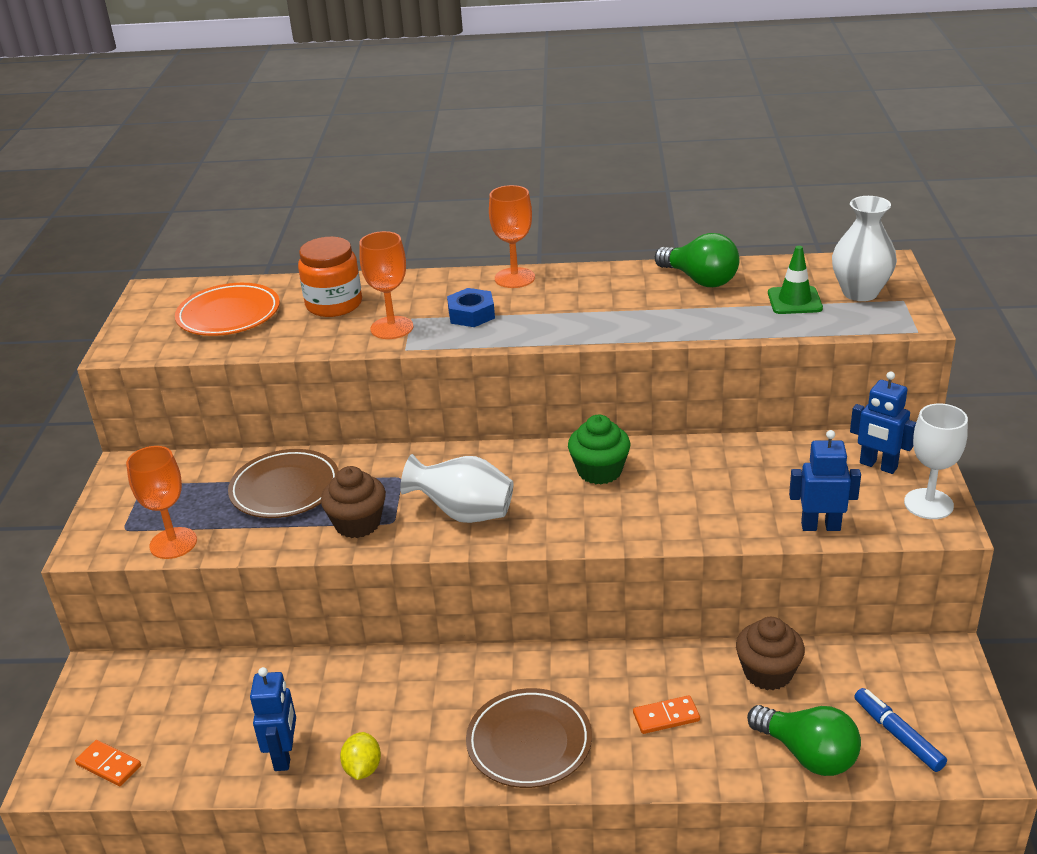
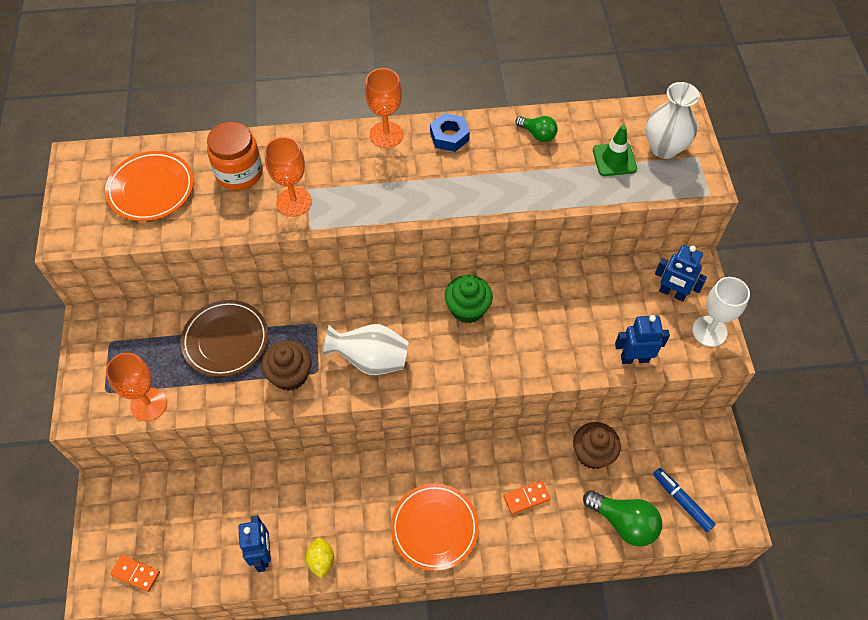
camera: 10 degrees left, 25 degrees up
(471, 314) = (357, 183): blue nut -> blue nut (449, 136)
(529, 742) = (434, 528): brown plate -> orange plate
(700, 280) = (537, 134): green light bulb -> green light bulb, size x0.59

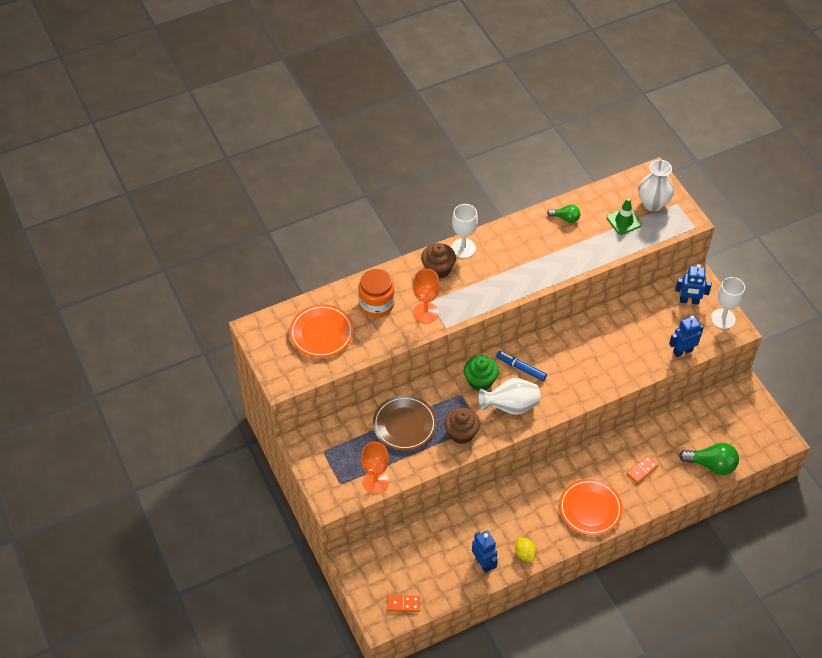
camera: 20 degrees left, 5 degrees down
(386, 135) = (463, 248): orange goblet -> white goblet
(449, 136) = (507, 237): blue nut -> none
(467, 309) = (559, 353): green cupcake -> green cupcake (480, 380)
(592, 453) = (673, 428): brown cupcake -> brown cupcake (438, 269)
(682, 501) = (743, 439): blue marker -> blue marker (521, 368)

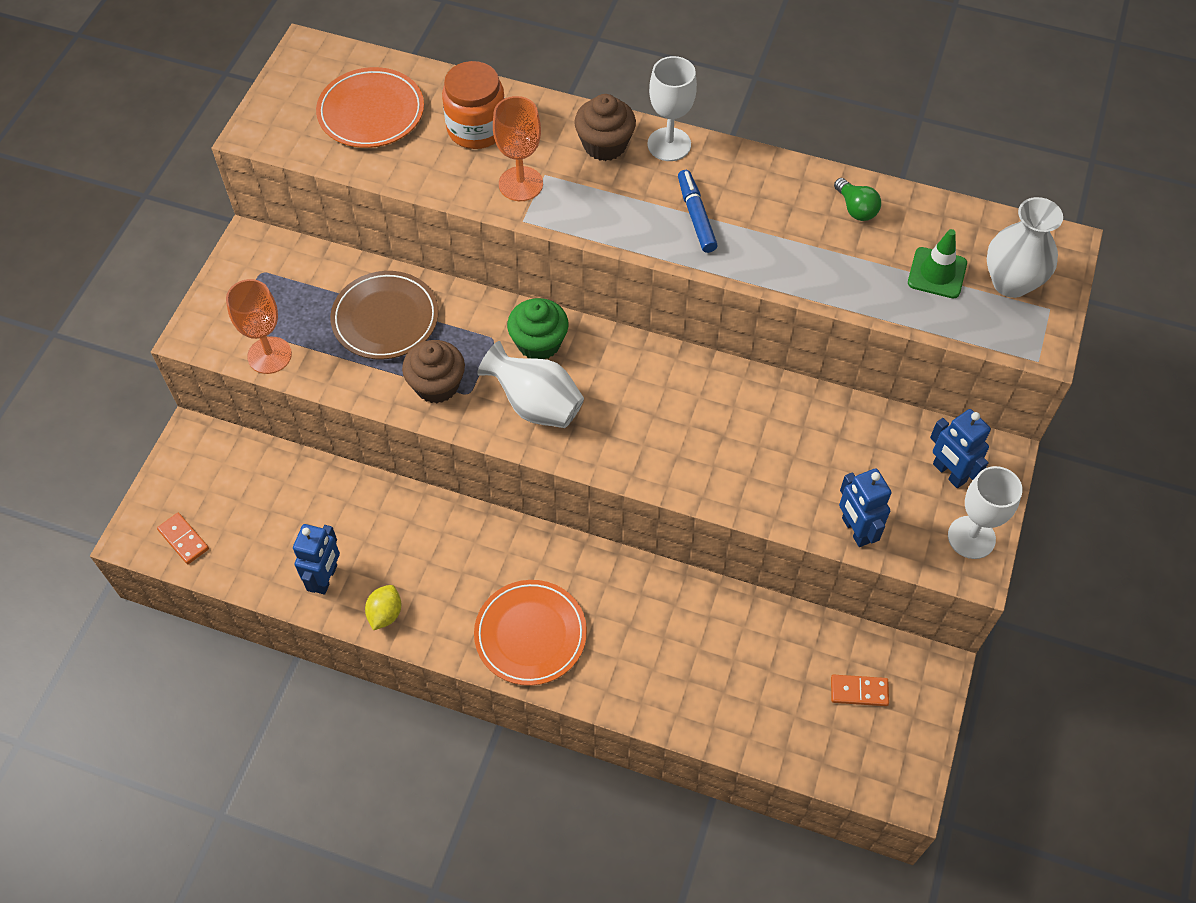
camera: 45 degrees right, 5 degrees up
(521, 368) = (608, 370): blue marker -> blue marker (696, 216)
(642, 470) = (656, 648): orange domino -> orange domino (859, 691)
(682, 351) = (855, 530): blue robot -> blue robot turned 135 degrees counterclockwise
(711, 465) = (759, 728): green light bulb -> none

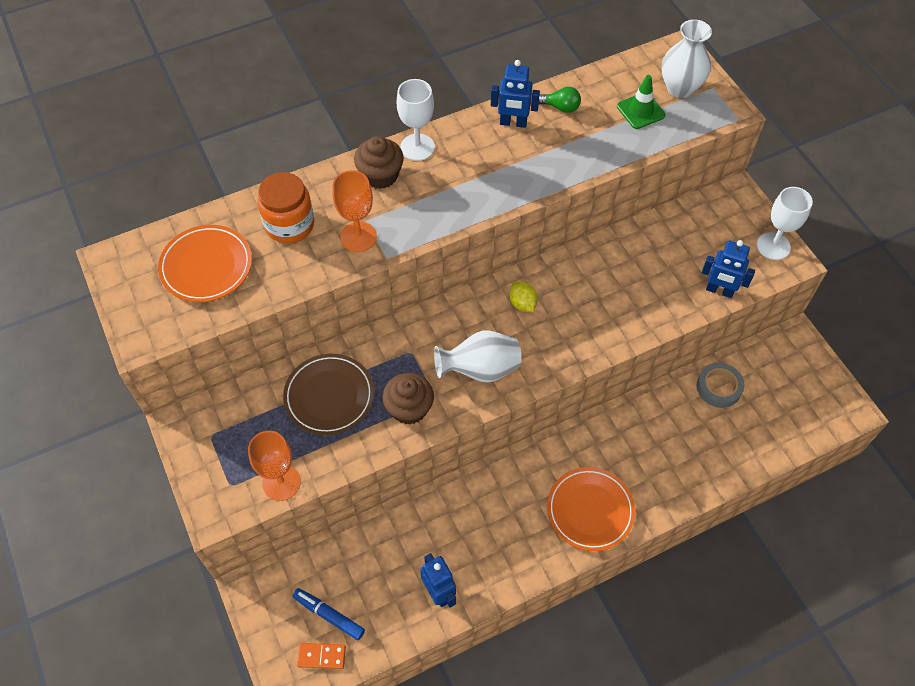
camera: 45 degrees left, 0 degrees up
(385, 614) = (498, 578): yellow lemon -> yellow lemon (522, 303)
(539, 343) = (439, 332): green cupcake -> none
(696, 216) = (482, 177): blue marker -> blue marker (329, 615)
(789, 642) = (718, 387): none -> grey tape
(859, 691) = (777, 381): orange domino -> none
(949, 473) = (726, 222): blue robot -> blue robot (513, 123)

